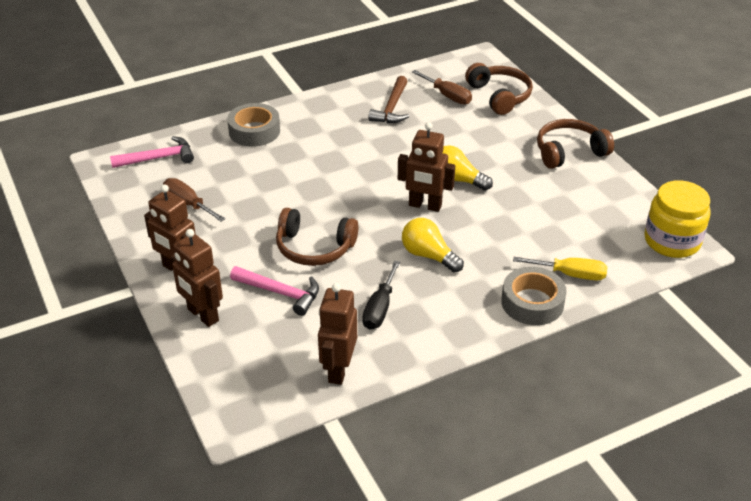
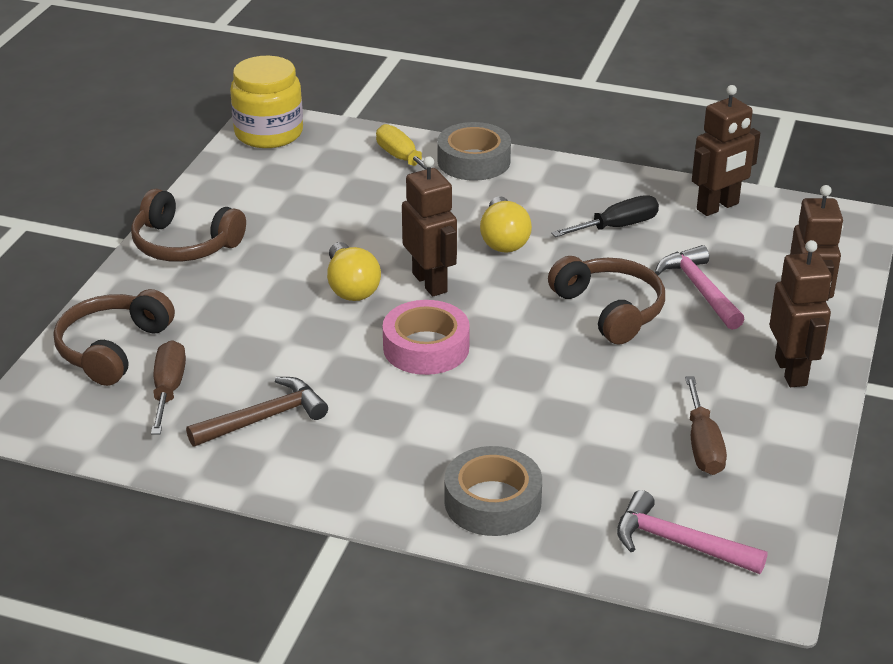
camera: 135 degrees left, 5 degrees down
(374, 173) = (426, 347): none -> pink tape

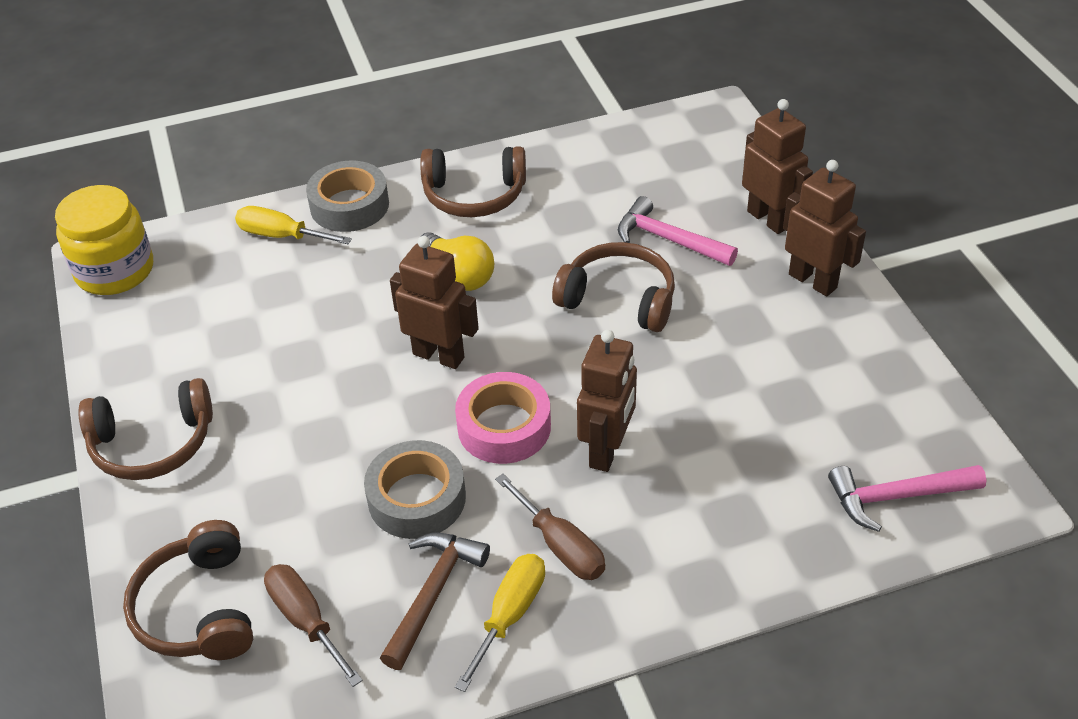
camera: 35 degrees left, 10 degrees up
(300, 457) = (510, 615): none -> yellow screwdriver
(351, 287) = (371, 401): yellow light bulb -> none
(492, 502) = (719, 552): grey tape -> grey tape (417, 498)
(576, 193) = (474, 195): none -> brown headphones
(617, 227) = (542, 211): black screwdriver -> none
(703, 445) = (820, 390): brown screwdriver -> brown screwdriver (560, 546)
(718, 207) = (602, 151): brown robot -> brown robot (607, 450)

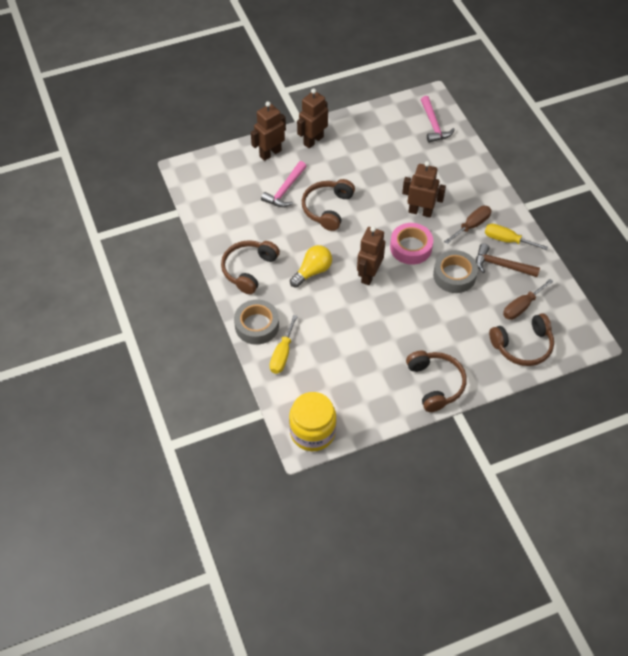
camera: 95 degrees left, 10 degrees up
(474, 195) = (249, 270): brown headphones -> brown headphones turned 150 degrees counterclockwise

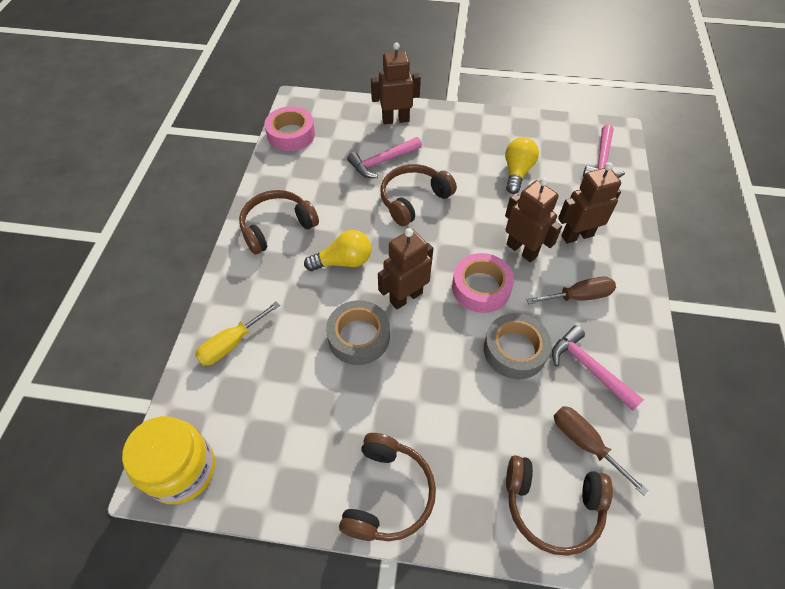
camera: 30 degrees right, 0 degrees up
(201, 198) = (291, 134): none -> pink tape
(257, 325) = (233, 294): grey tape -> grey tape (359, 337)
(313, 140) = (450, 125): brown robot -> brown robot (577, 235)
(383, 158) = (517, 172): none -> yellow light bulb
(501, 265) = (589, 368): brown hammer -> pink hammer
(507, 240) = (617, 337): yellow screwdriver -> none
(521, 307) = (584, 443): brown screwdriver -> brown screwdriver turned 60 degrees clockwise

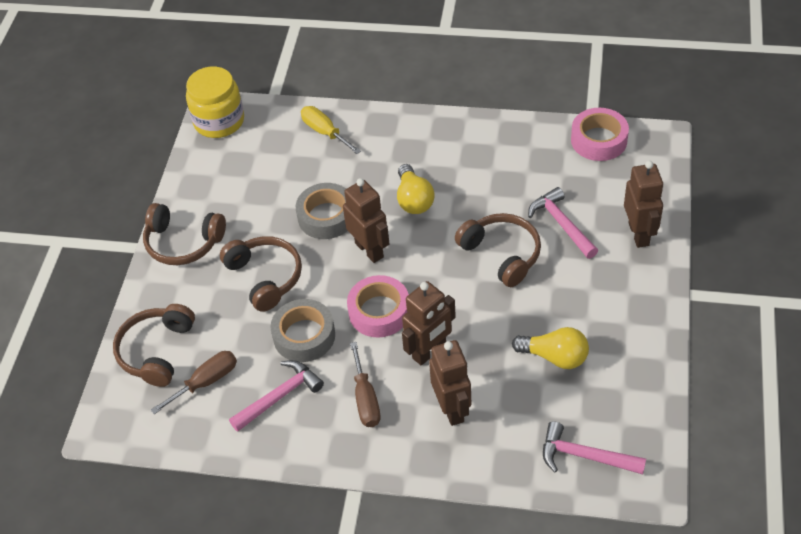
camera: 95 degrees right, 5 degrees down
(277, 227) = (458, 145): brown headphones -> brown headphones (265, 277)

